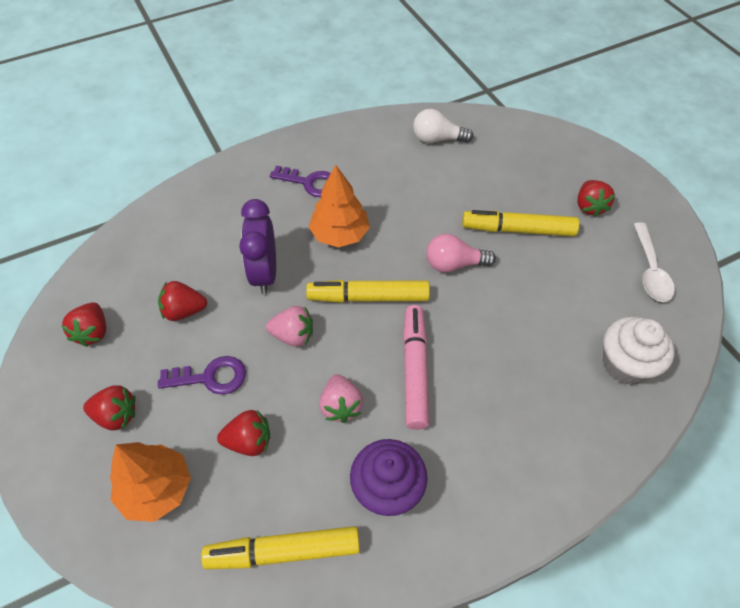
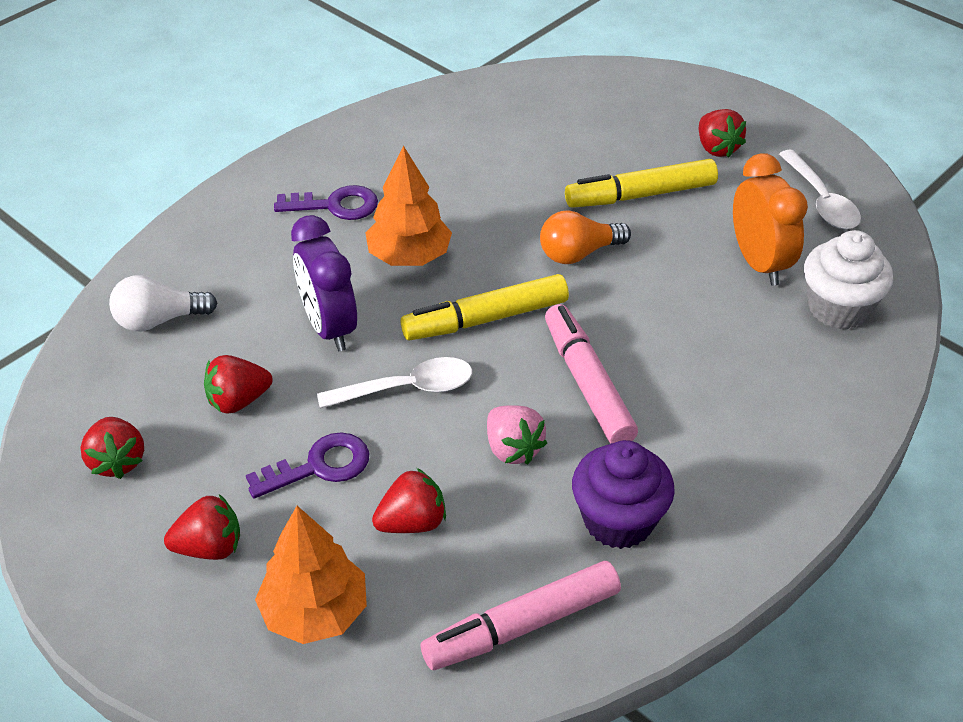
camera: 20 degrees left, 10 degrees down
(283, 551) = (522, 625): yellow marker -> pink marker
(293, 335) = (407, 388): pink strawberry -> white spoon
(437, 139) = (484, 114): white light bulb -> white light bulb (159, 320)
(454, 264) = (578, 253): pink light bulb -> orange light bulb
(581, 309) = (759, 263): none -> orange clock

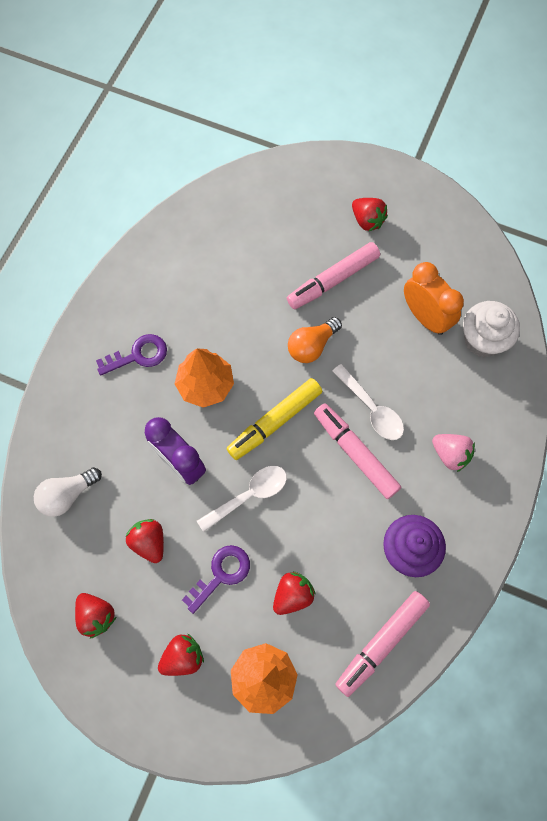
camera: 20 degrees left, 25 degrees up
(238, 401) = (149, 542): red strawberry -> red strawberry turned 105 degrees clockwise
(513, 449) = (330, 519): pink strawberry -> pink strawberry (450, 454)
(640, 195) = (333, 280): yellow marker -> pink marker
(821, 201) = (447, 248): white spoon -> white spoon (371, 409)

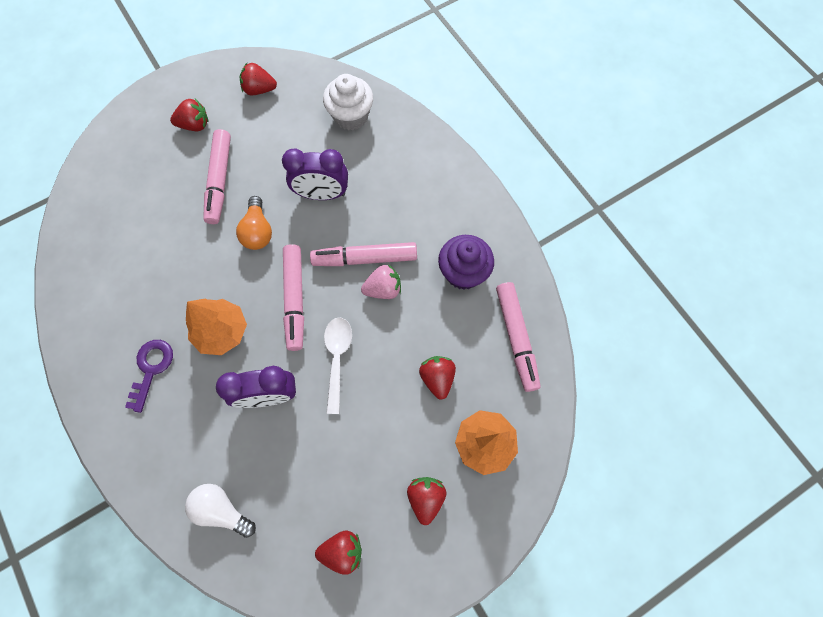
camera: 55 degrees left, 0 degrees up
(67, 495) = (222, 510): white light bulb -> white light bulb turned 120 degrees clockwise
(149, 542) = (314, 464): red strawberry -> red strawberry (259, 89)
(221, 574) = (382, 422): purple key -> none
(274, 422) = (295, 299): yellow marker -> pink marker
(371, 409) = (341, 224): white spoon -> none
(387, 372) = (322, 194): none -> purple clock
(425, 317) = (302, 140): orange clock -> none
(450, 454) = (416, 196): pink strawberry -> pink strawberry (383, 289)

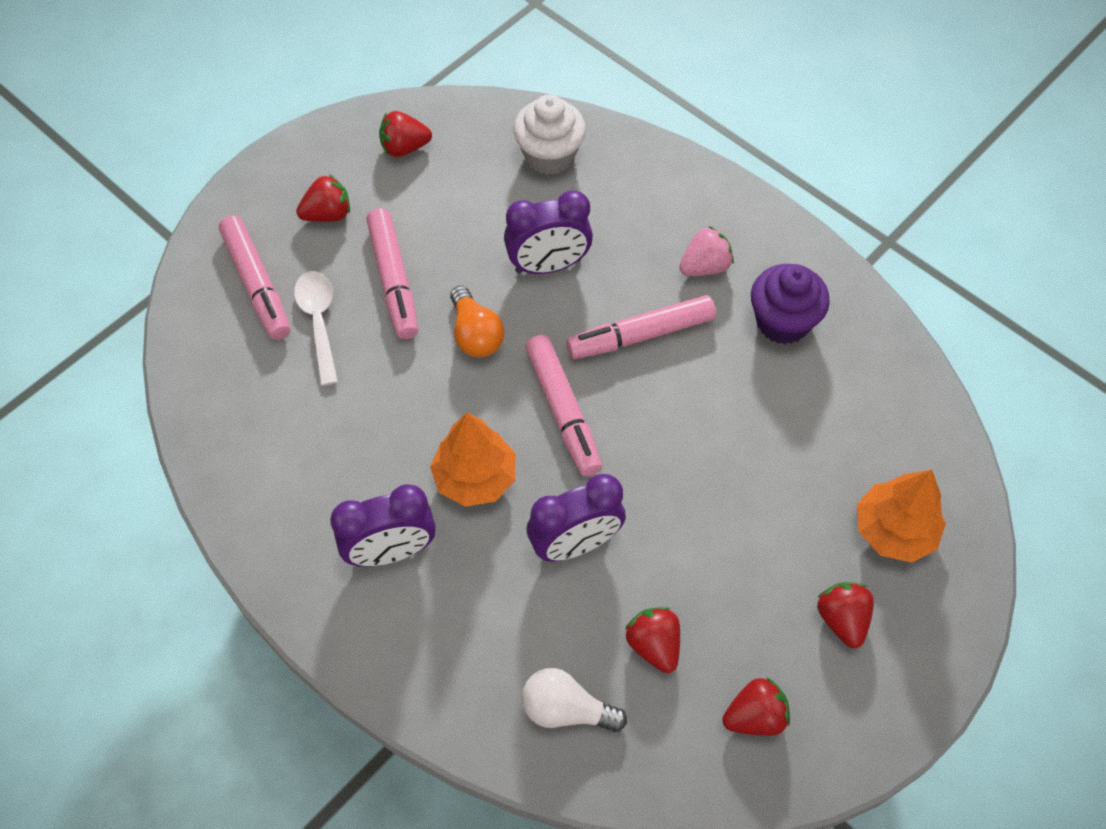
camera: 15 degrees left, 10 degrees down
(151, 369) = (391, 551): purple key -> purple clock
(337, 358) = (652, 473): white spoon -> white spoon (319, 322)
(383, 289) = (681, 368): pink strawberry -> pink strawberry (704, 267)
(437, 378) = (799, 464): red strawberry -> red strawberry (654, 645)
(516, 338) = (885, 388): pink marker -> pink marker (257, 284)

